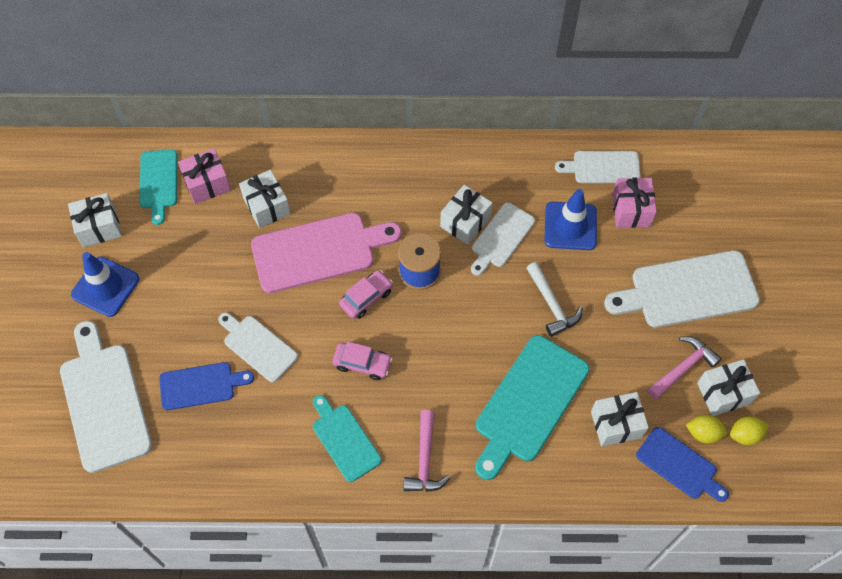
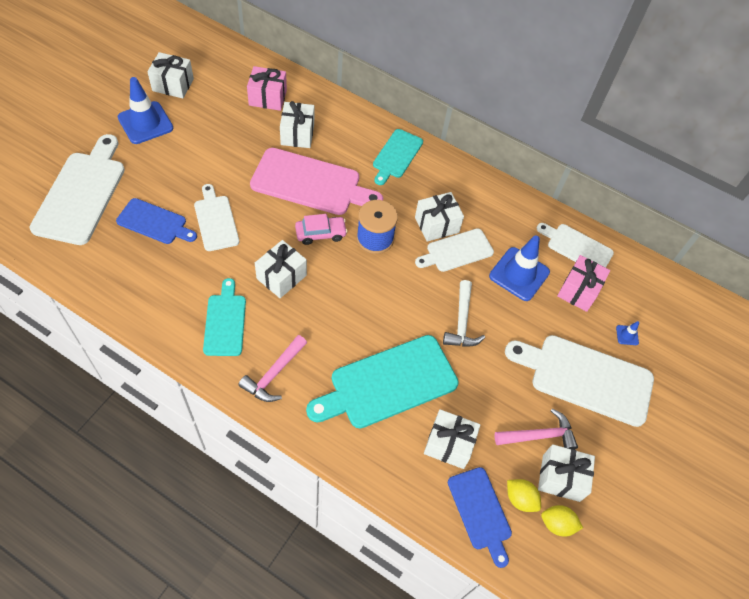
camera: 25 degrees right, 5 degrees down
(158, 182) = (236, 79): turquoise cutting board -> turquoise cutting board (396, 155)
(362, 363) = (281, 277): pink car -> white gift
(697, 228) = (627, 335): none -> blue traffic cone

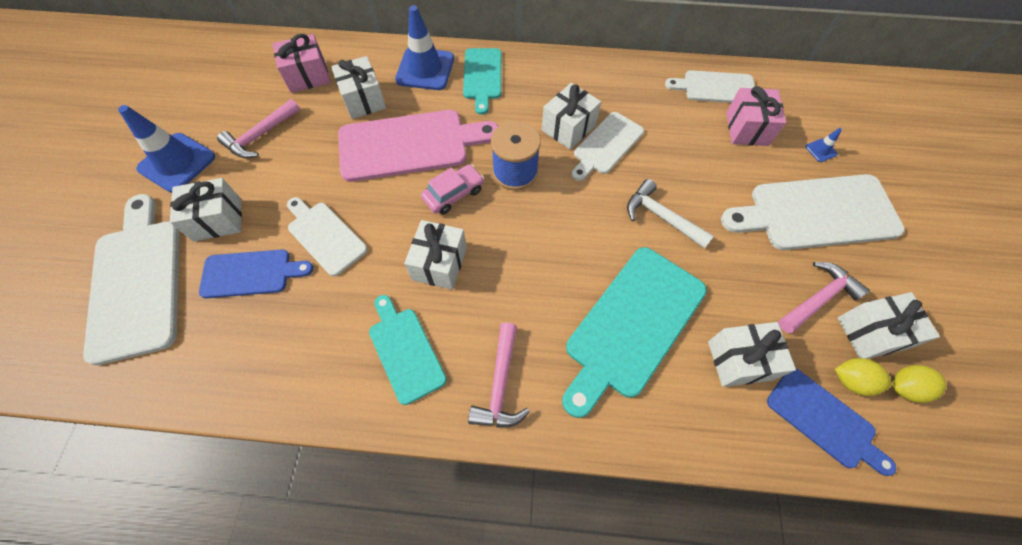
camera: 20 degrees left, 5 degrees up
(173, 85) = (188, 107): white gift -> white gift (217, 219)
(210, 129) = (260, 136): none -> pink hammer
(462, 322) = (661, 217): white hammer -> white hammer turned 150 degrees clockwise
(519, 274) = (681, 139): blue traffic cone -> blue traffic cone (425, 69)

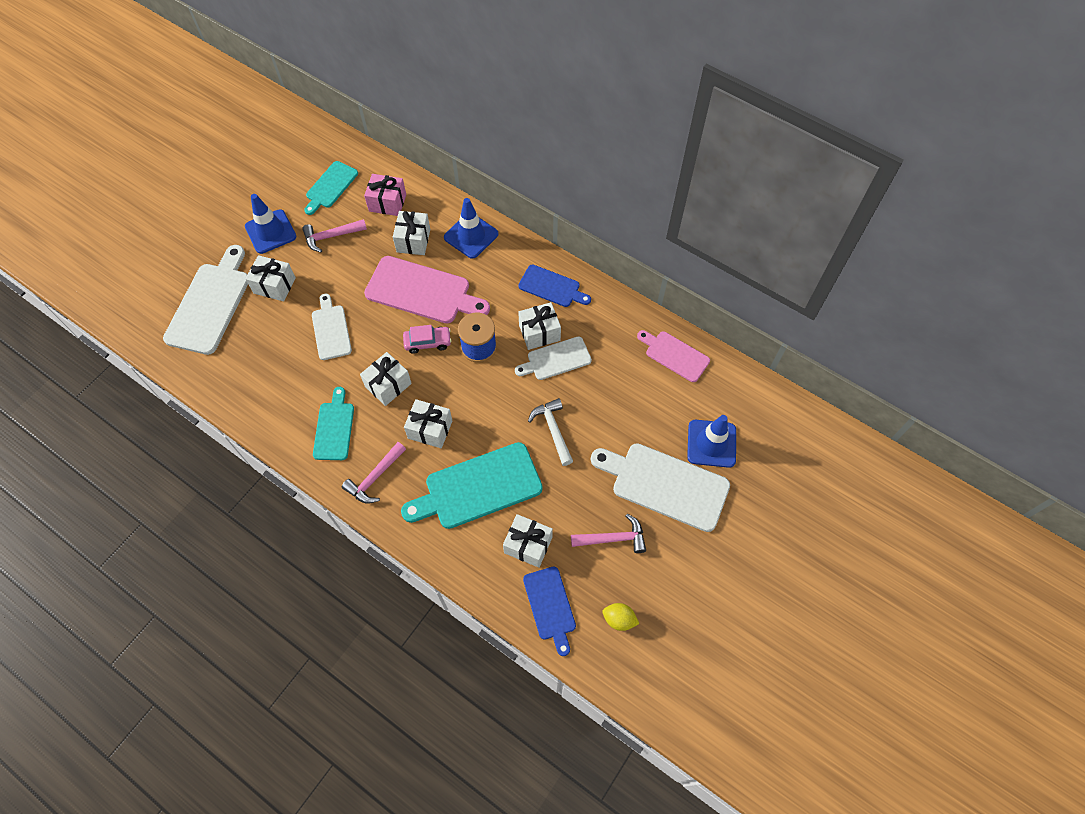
camera: 30 degrees right, 0 degrees up
(251, 273) = (275, 332): blue cutting board -> blue cutting board (552, 287)
(482, 76) = (507, 261): turquoise cutting board -> turquoise cutting board (330, 186)
(715, 87) = (674, 355): white cutting board -> pink cutting board
(747, 129) = (670, 399): pink gift -> none
(821, 150) = (711, 443): blue traffic cone -> blue traffic cone, size x2.39
(851, 380) = (588, 596): yellow lemon -> none
(871, 333) = (628, 578): white gift -> white gift (430, 429)

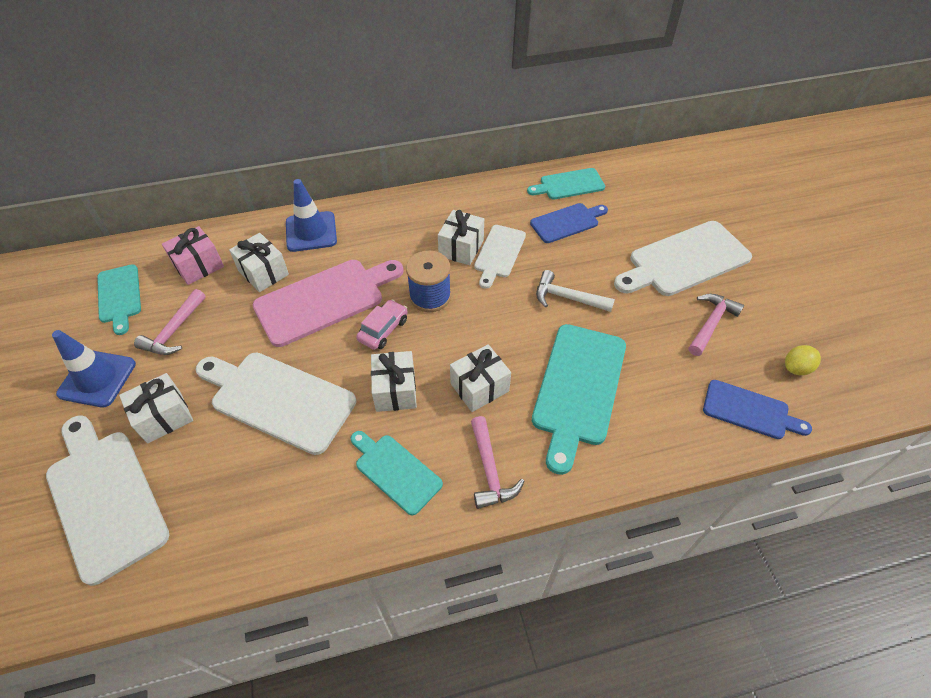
camera: 50 degrees left, 10 degrees down
(331, 330) = (278, 399): white cutting board -> white cutting board, size x1.70
(528, 545) = (671, 388): white gift -> none
(552, 287) = (426, 214): blue cutting board -> blue cutting board (567, 222)
(674, 355) = (569, 185): pink cutting board -> turquoise cutting board
(711, 443) = (669, 212): blue traffic cone -> none

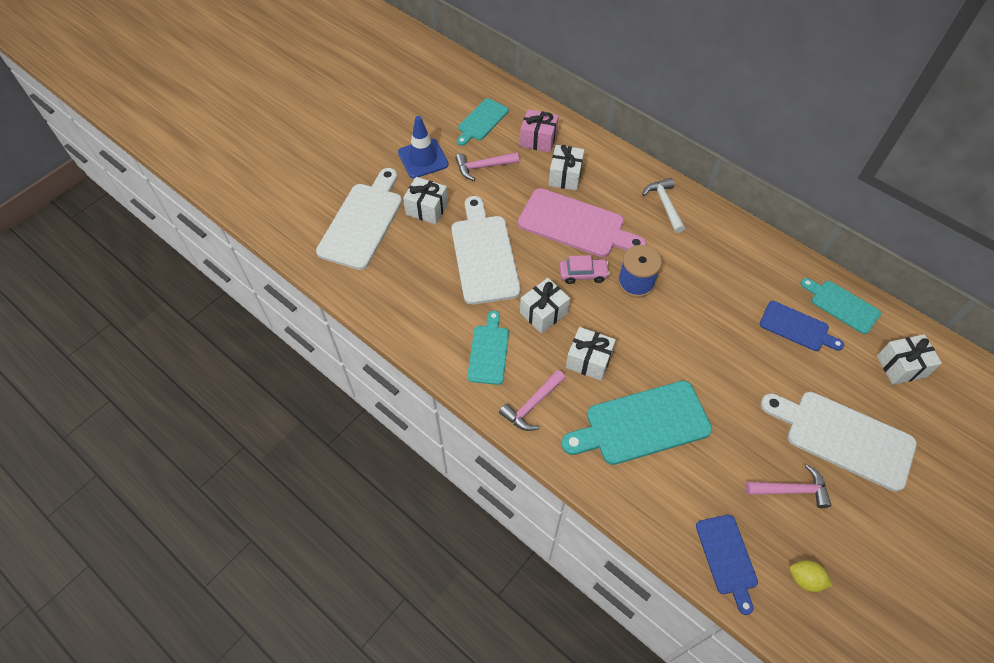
camera: 55 degrees right, 5 degrees up
(311, 232) = (623, 175): blue traffic cone -> none
(461, 248) = (698, 273): white gift -> white gift (901, 366)
(499, 253) = (717, 300): white cutting board -> none
(567, 297) = (718, 371): white hammer -> white hammer (664, 204)

